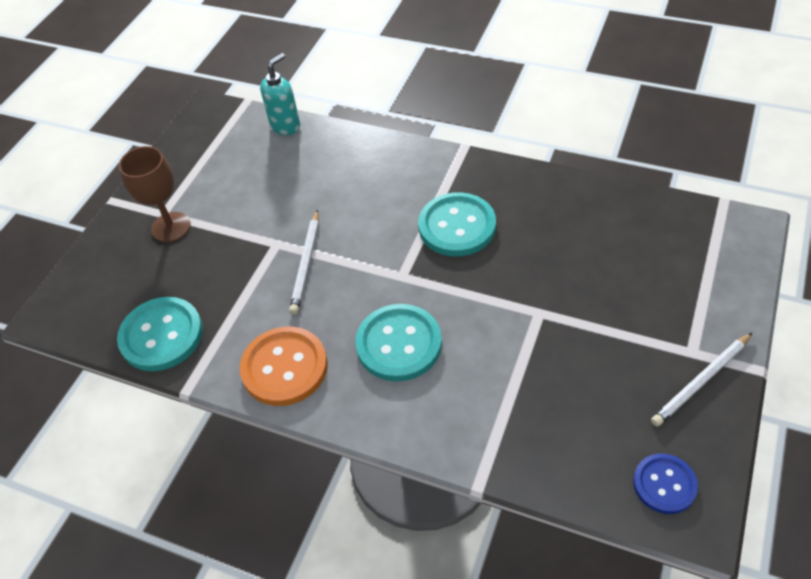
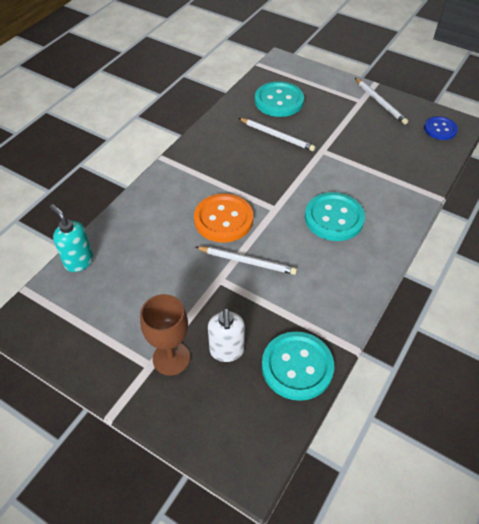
camera: 85 degrees left, 0 degrees up
(180, 270) = (227, 351): none -> white soap dispenser
(284, 367) = (343, 283): orange button -> orange button (223, 219)
(457, 226) = (239, 174): turquoise button -> turquoise button (279, 101)
(552, 253) = (277, 136): none -> white pencil

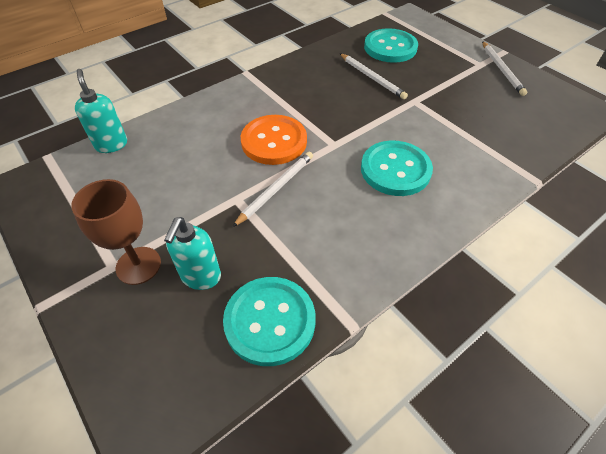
camera: 20 degrees right, 0 degrees up
(227, 351) = (201, 277): white soap dispenser -> turquoise soap dispenser
(247, 261) = (276, 189): white pencil -> white pencil turned 90 degrees counterclockwise
(440, 129) = (564, 109): blue button -> none

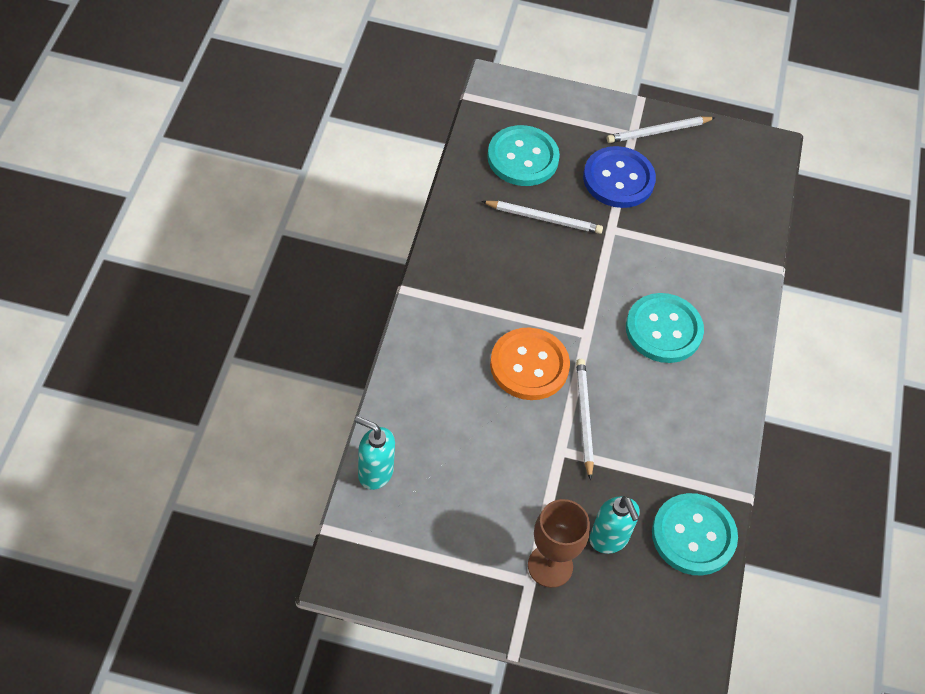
camera: 45 degrees left, 5 degrees up
(446, 80) = (618, 179): none -> blue button
(502, 70) = (658, 132): white pencil -> white pencil turned 120 degrees clockwise

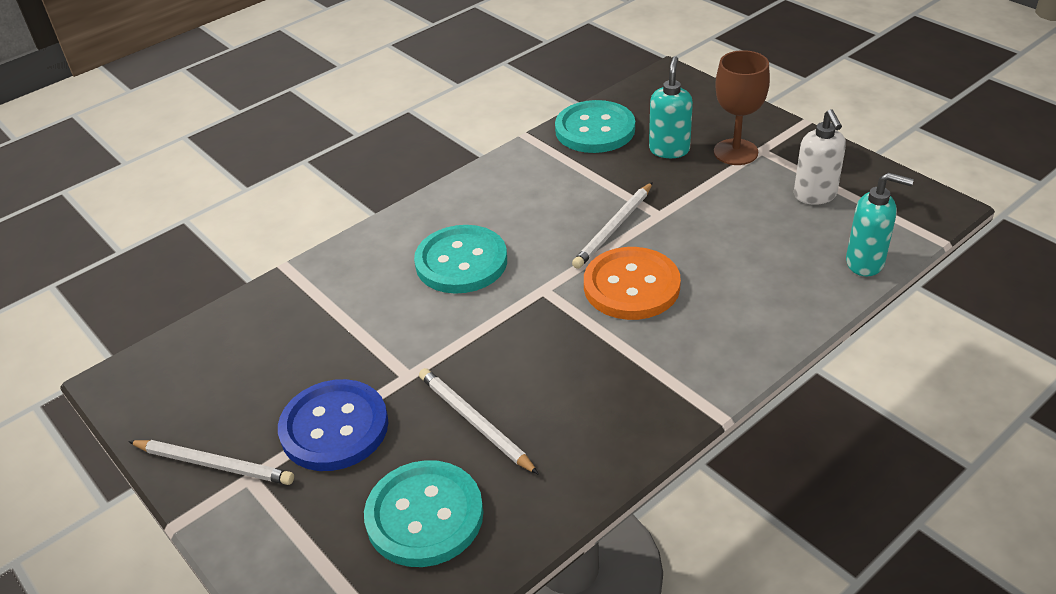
camera: 135 degrees left, 15 degrees down
(375, 473) = (865, 263): turquoise soap dispenser -> turquoise soap dispenser turned 45 degrees counterclockwise
(451, 537) = (815, 195): none -> white soap dispenser

